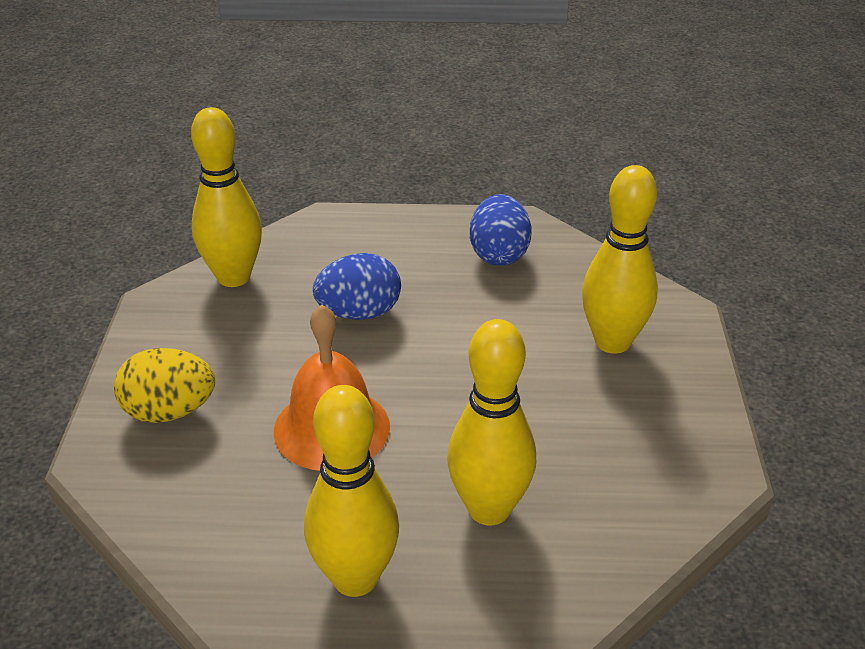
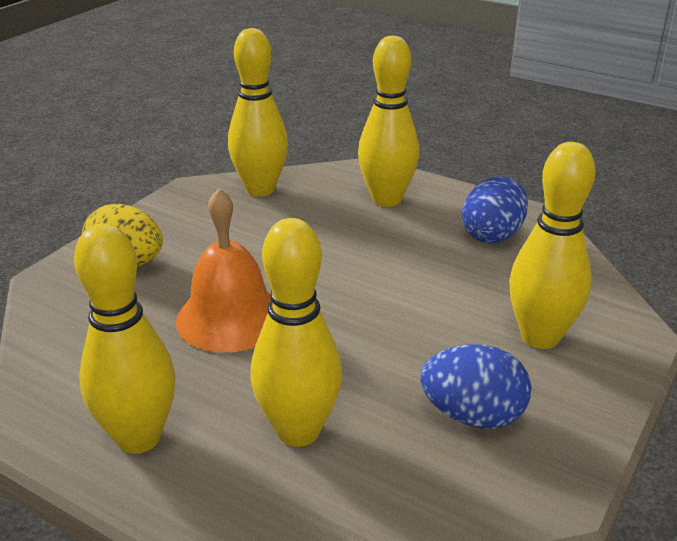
camera: 30 degrees right, 5 degrees down
(359, 313) = (331, 242): blue egg -> blue egg (472, 415)
(372, 247) = (386, 199): none -> yellow bowling pin

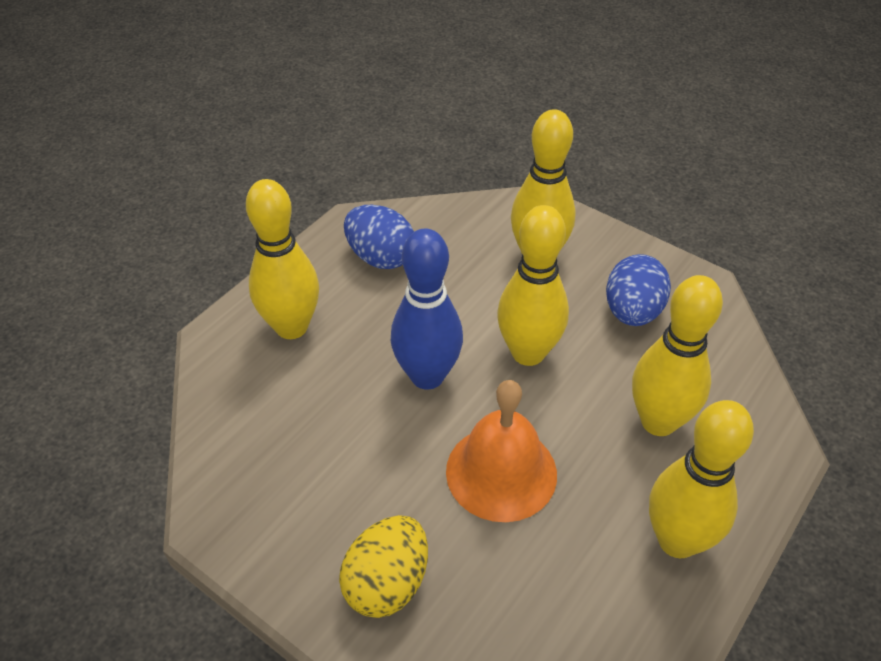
camera: 85 degrees left, 15 degrees up
(260, 189) = (235, 444): yellow bowling pin -> yellow bowling pin (528, 353)
(342, 270) = (427, 376): none -> blue bowling pin

